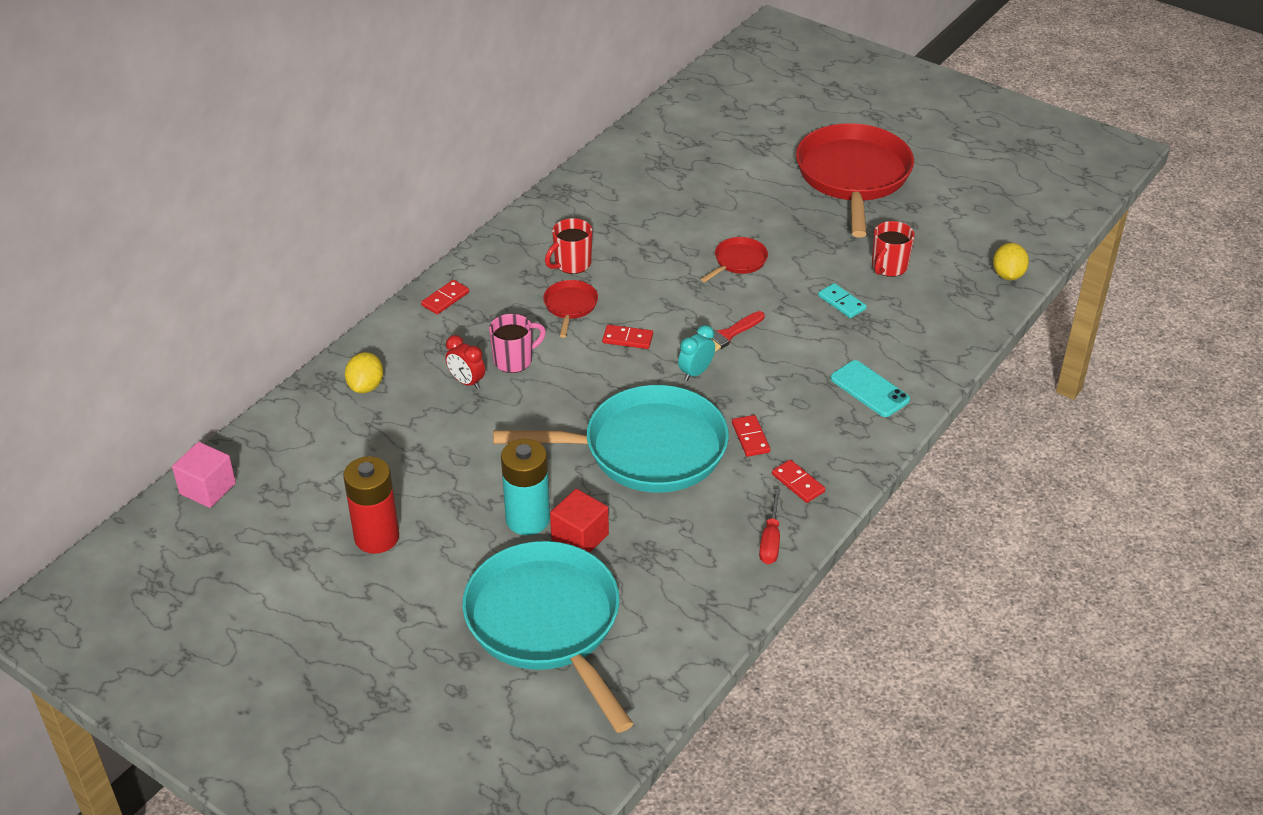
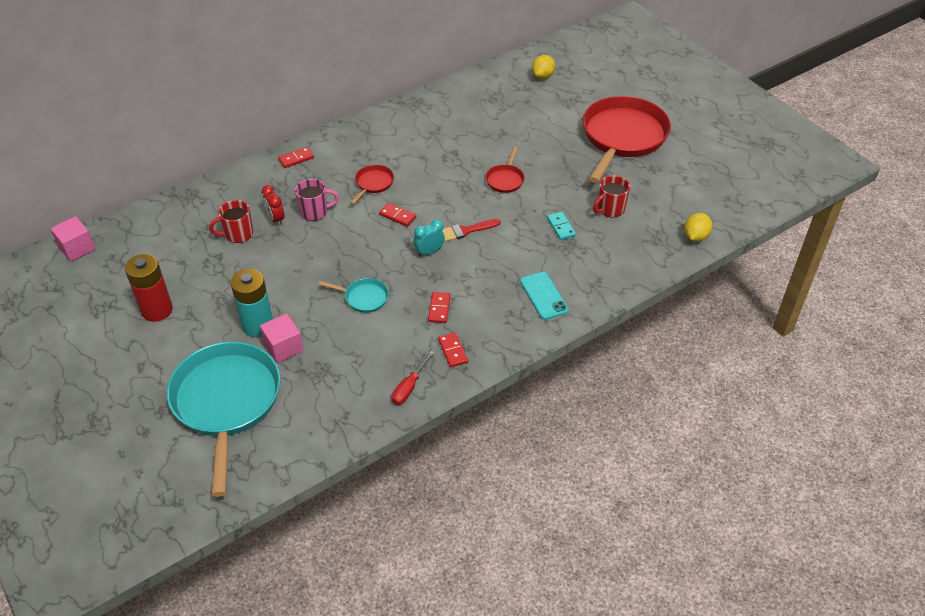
camera: 20 degrees right, 5 degrees up
(366, 386) = (212, 205): yellow lemon -> yellow lemon (542, 76)
(572, 264) = (391, 154): red mug -> red mug (238, 234)
(580, 537) = (283, 347): red cube -> pink cube
(646, 449) = (364, 298): turquoise pan -> turquoise pan, size x0.43
(738, 261) = (505, 179): red pan -> red pan turned 135 degrees clockwise

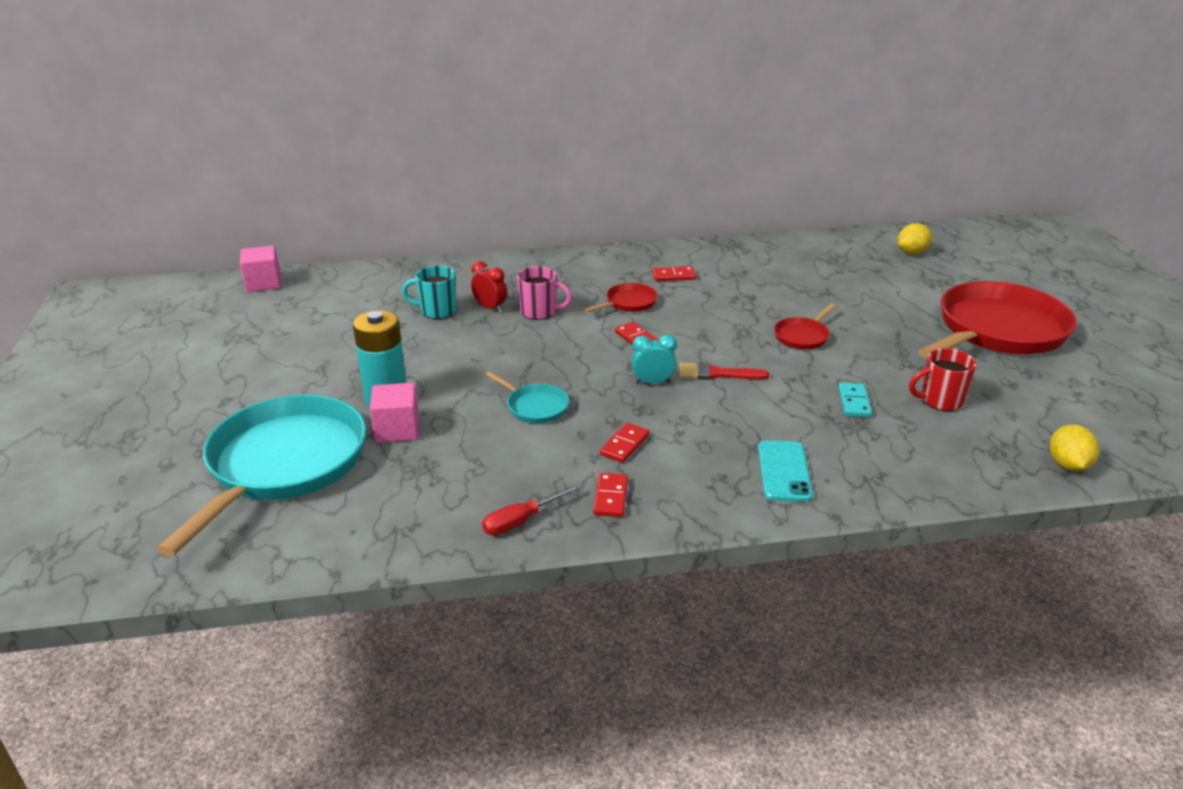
camera: 25 degrees right, 15 degrees down
(157, 310) = (291, 355): red battery -> none
(238, 234) = (437, 311): red mug -> turquoise mug
(276, 219) = (490, 308): red clock -> red clock turned 135 degrees clockwise
(296, 159) = (555, 263): red domino -> red domino (673, 276)
(695, 236) = (1067, 465): yellow lemon -> yellow lemon turned 45 degrees counterclockwise

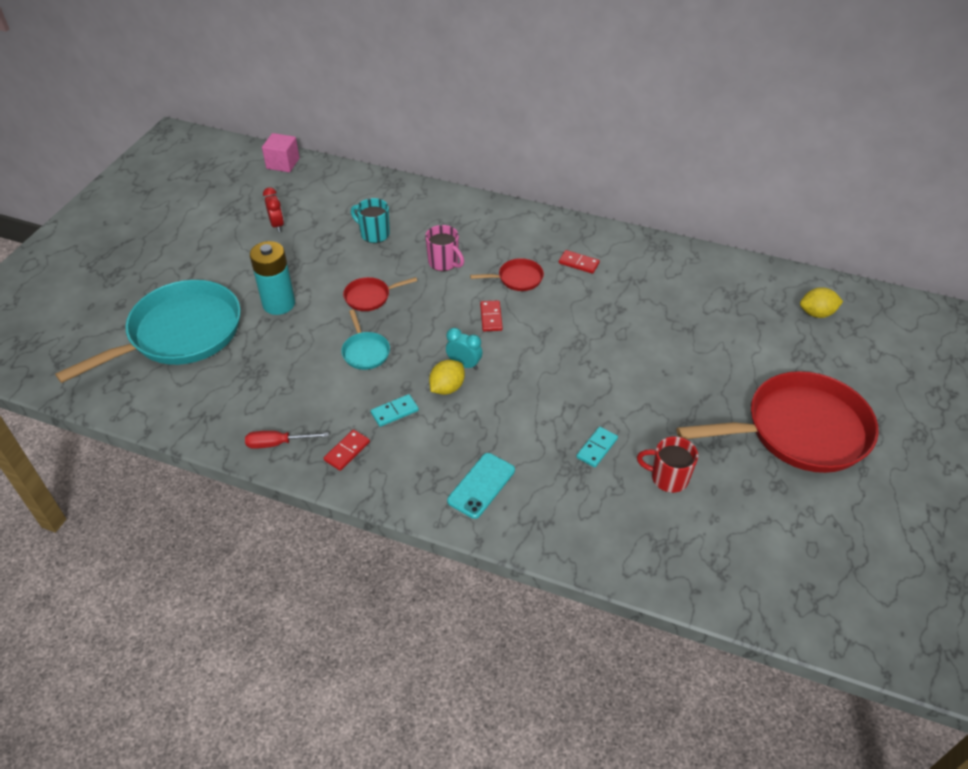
camera: 30 degrees right, 15 degrees up
(397, 429) = (265, 333): pink cube -> none
(490, 308) = (412, 245): red clock -> red clock (277, 225)
(624, 445) = (394, 412): red domino -> turquoise domino
(716, 374) = (518, 376): red brush -> none
(802, 336) = (622, 367): red pan -> red pan (370, 297)
(1067, 465) = (706, 584): yellow lemon -> yellow lemon (447, 388)

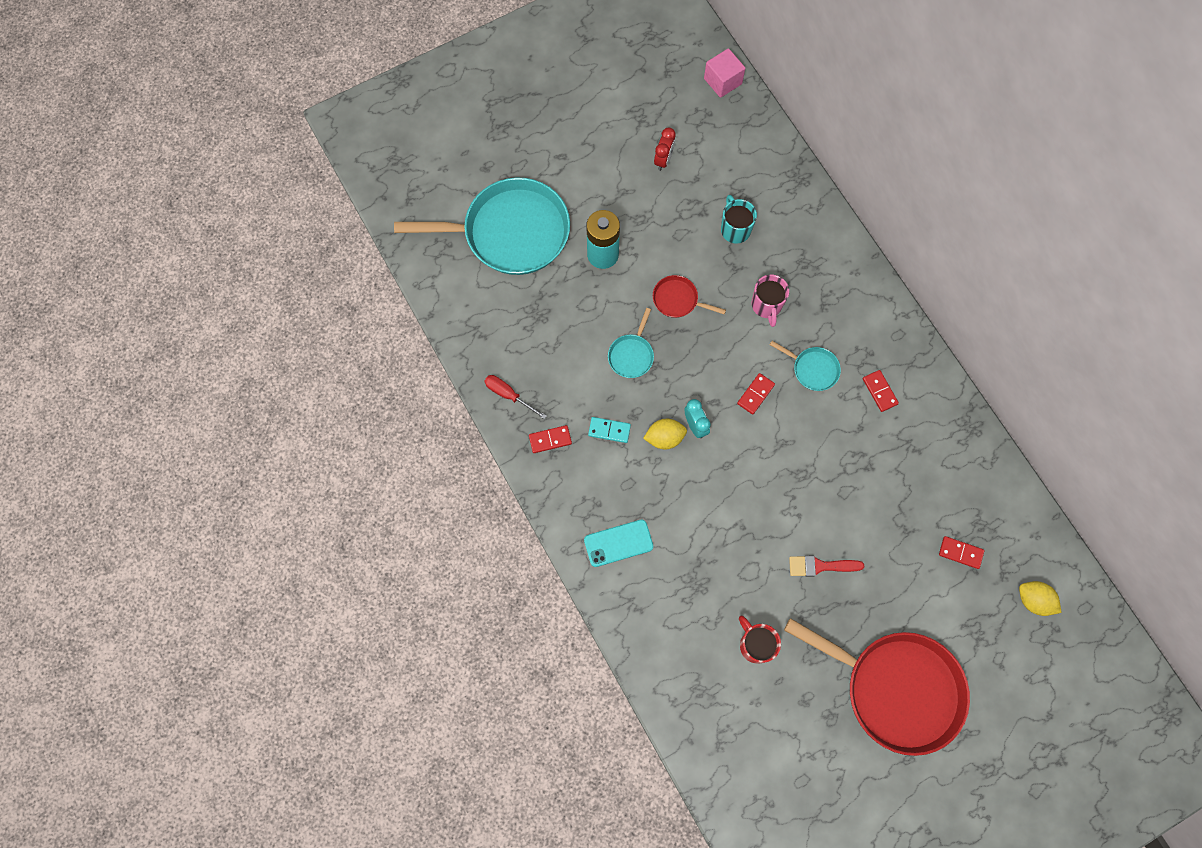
camera: 40 degrees right, 25 degrees up
(517, 278) = (812, 369): red pan -> turquoise pan
(597, 448) = (727, 579): turquoise domino -> none
(656, 391) = (820, 566): none -> red brush
(739, 318) = (960, 553): none -> red domino

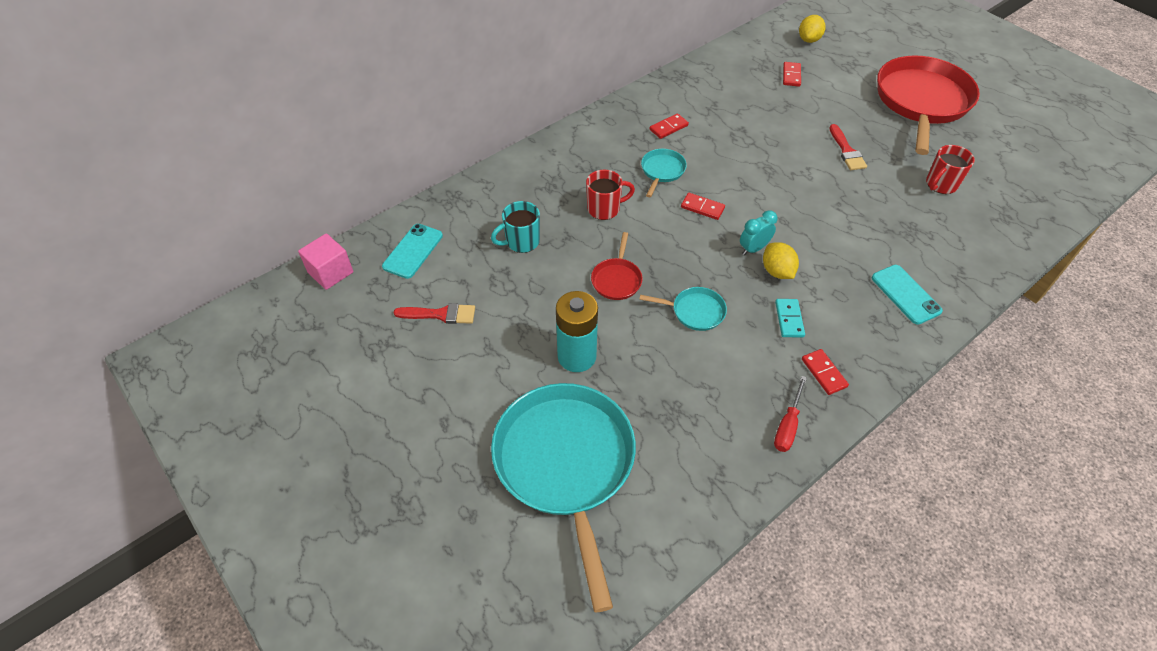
camera: 100 degrees left, 20 degrees down
(663, 160) = (440, 314): red clock -> red brush
(737, 142) = (413, 251): none -> turquoise phone
(766, 306) = (604, 209): pink mug -> red mug

